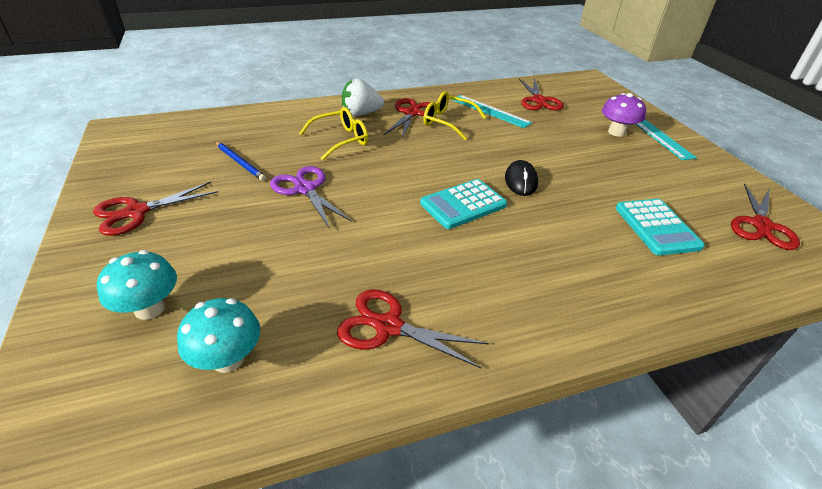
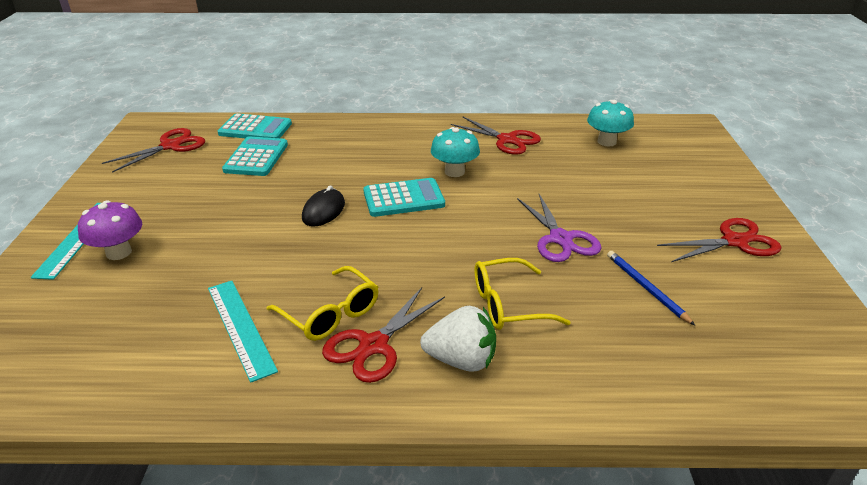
camera: 160 degrees left, 5 degrees down
(150, 308) = (670, 169): turquoise mushroom -> turquoise mushroom (454, 172)
(539, 100) = (128, 339): red scissors -> none
(728, 273) = (255, 129): none -> turquoise calculator

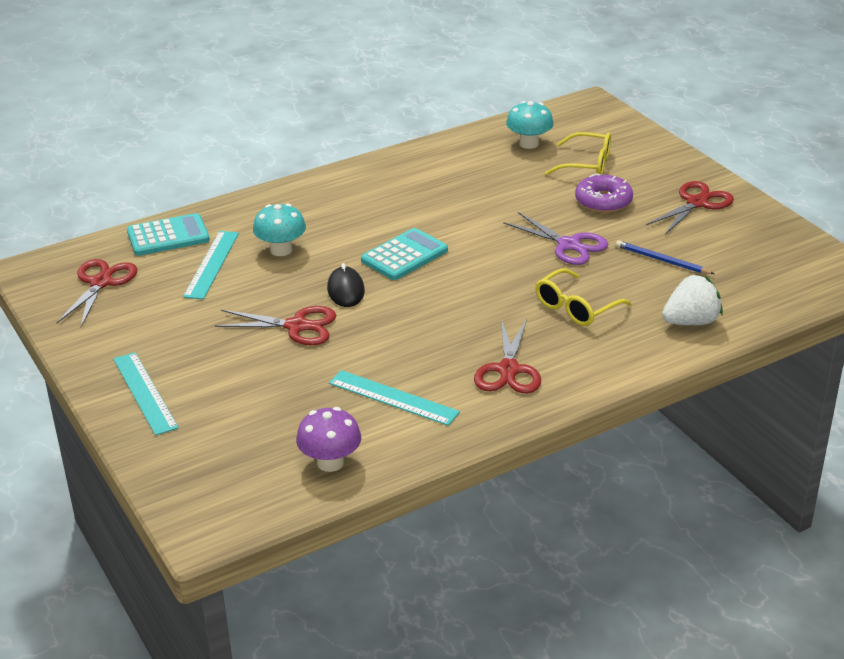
camera: 30 degrees left, 0 degrees up
(119, 252) = (205, 388): purple mushroom -> purple mushroom (330, 462)
(256, 157) = (212, 264): turquoise calculator -> turquoise ruler
(330, 314) = (451, 363): yellow glasses -> yellow glasses (586, 164)
(454, 172) = (422, 216): turquoise mushroom -> turquoise mushroom (281, 250)
(461, 360) = (580, 355): white strawberry -> white strawberry (691, 322)
(507, 140) = (438, 169): red scissors -> red scissors (297, 326)
(633, 209) = (603, 201): none -> purple donut

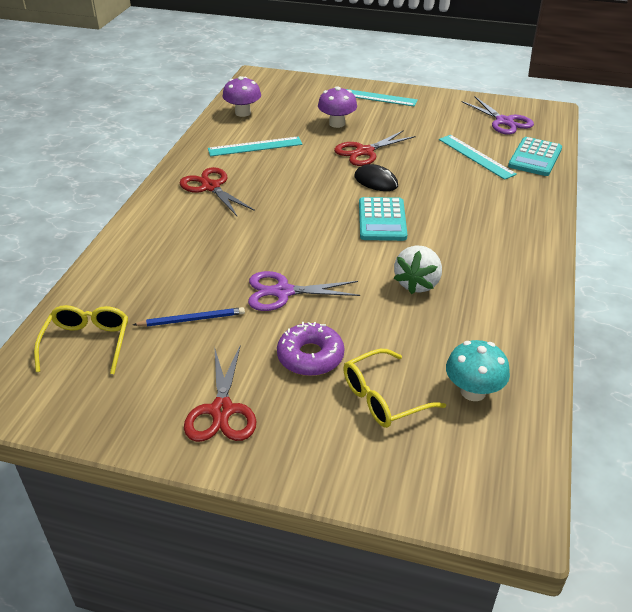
camera: 135 degrees right, 5 degrees up
(101, 283) = (504, 121): red scissors -> purple scissors
(257, 378) = (337, 123): none -> purple mushroom
(281, 250) = (459, 183): turquoise mushroom -> none
(576, 307) = (215, 245): yellow glasses -> yellow glasses (87, 343)
(691, 322) = (120, 276): white strawberry -> white strawberry (417, 283)

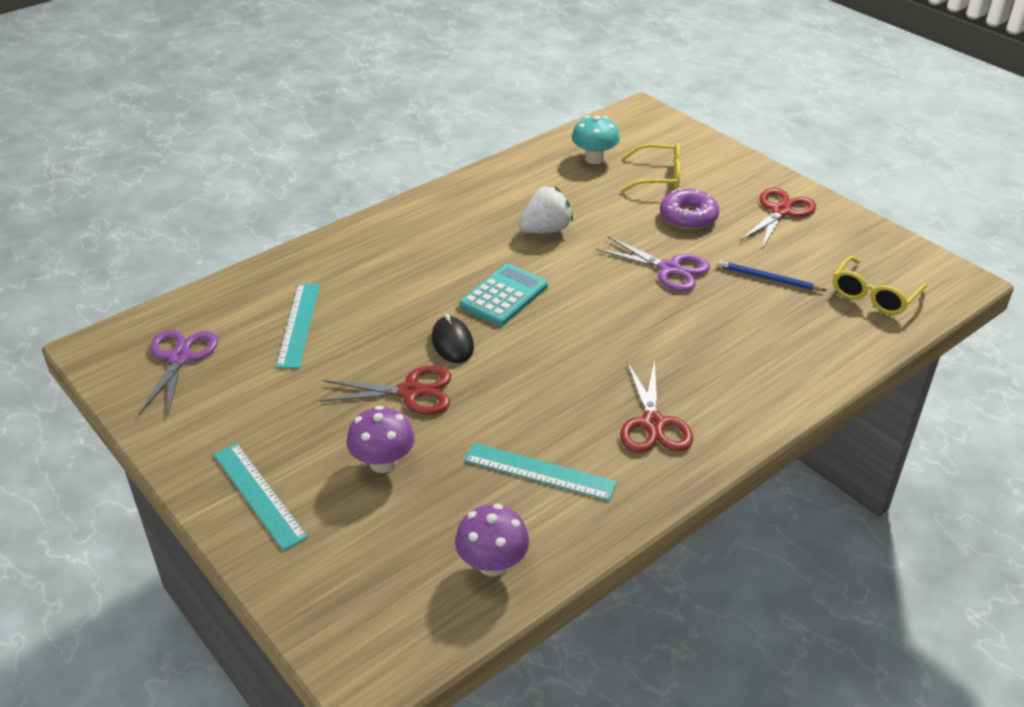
camera: 145 degrees left, 0 degrees up
(535, 157) = (243, 294): turquoise calculator -> none

